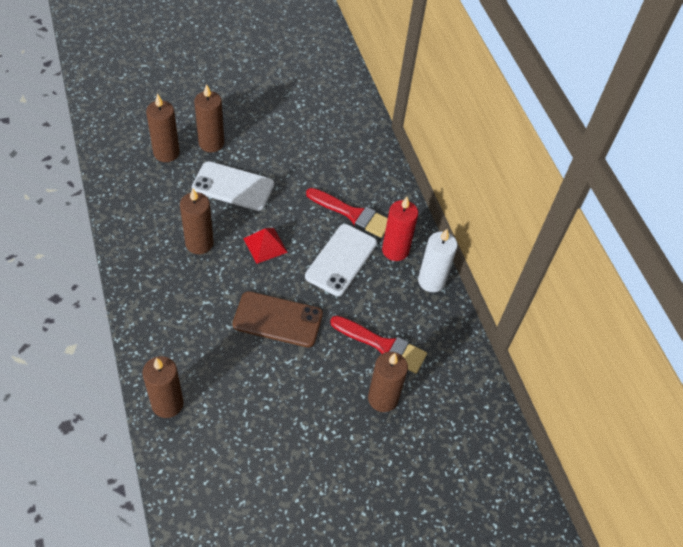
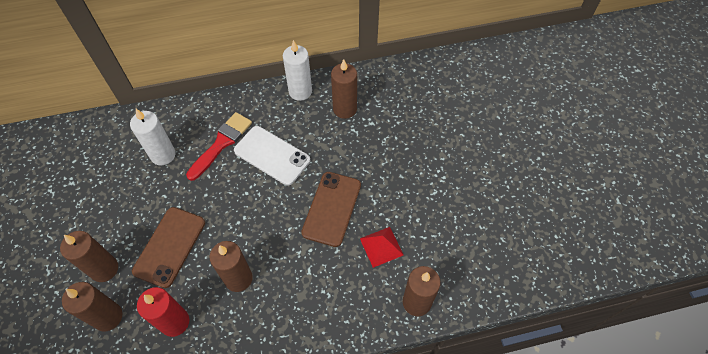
camera: 80 degrees left, 5 degrees up
(233, 186) = (170, 246): white phone -> brown phone
(265, 245) = (248, 217): red pyramid -> red pyramid (381, 246)
(334, 168) = (163, 155): none -> white candle
(382, 345) = (360, 131): red brush -> none
(383, 398) = (408, 134): brown candle -> brown candle (345, 109)
(395, 250) = (266, 114): red candle -> red candle (175, 322)

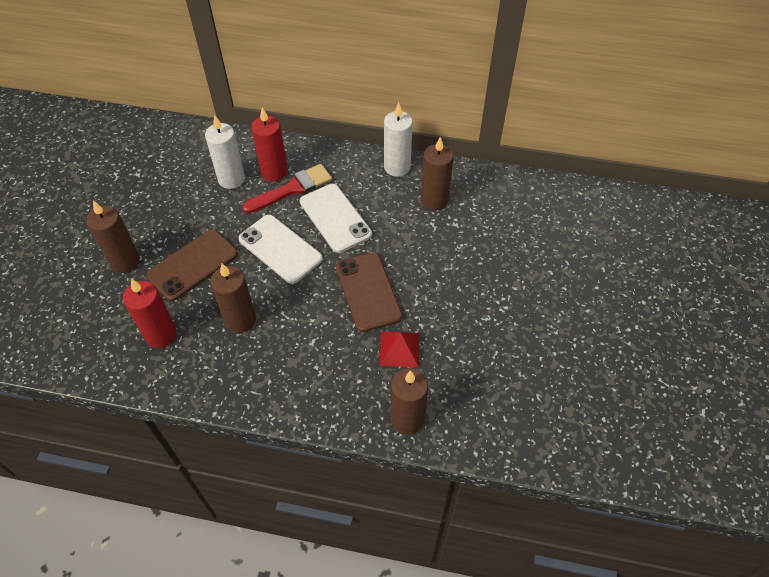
camera: 25 degrees right, 5 degrees down
(108, 317) = (105, 304): brown candle -> none
(198, 134) = (274, 172): none -> red candle
(239, 201) = (280, 249): none -> white phone
(331, 208) = (368, 291): brown phone -> brown phone turned 60 degrees counterclockwise

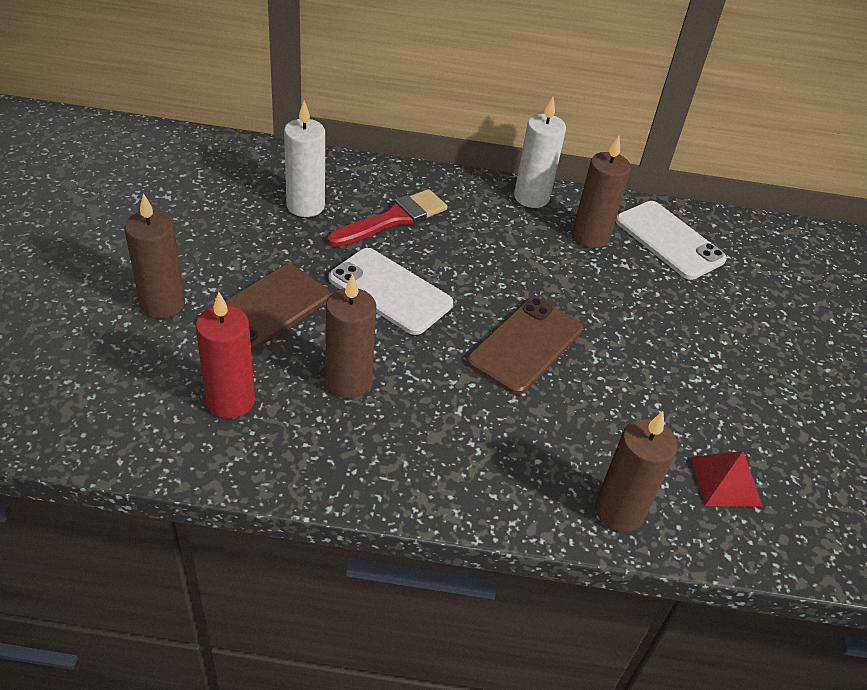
camera: 10 degrees left, 10 degrees down
(274, 172) = (364, 198): red candle -> none
(335, 218) = (460, 255): white phone -> white phone (669, 240)
(368, 291) = (525, 345): brown phone -> brown phone turned 60 degrees clockwise
(399, 349) = (586, 418): red pyramid -> red pyramid (725, 481)

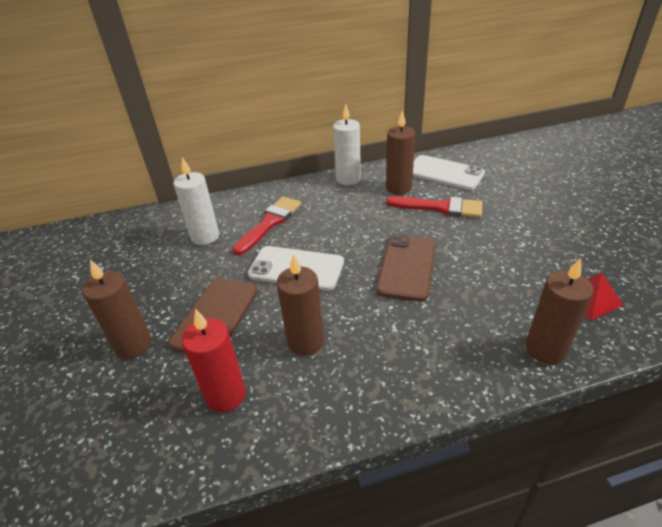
camera: 15 degrees left, 5 degrees down
(625, 286) = (440, 207): none -> red brush

